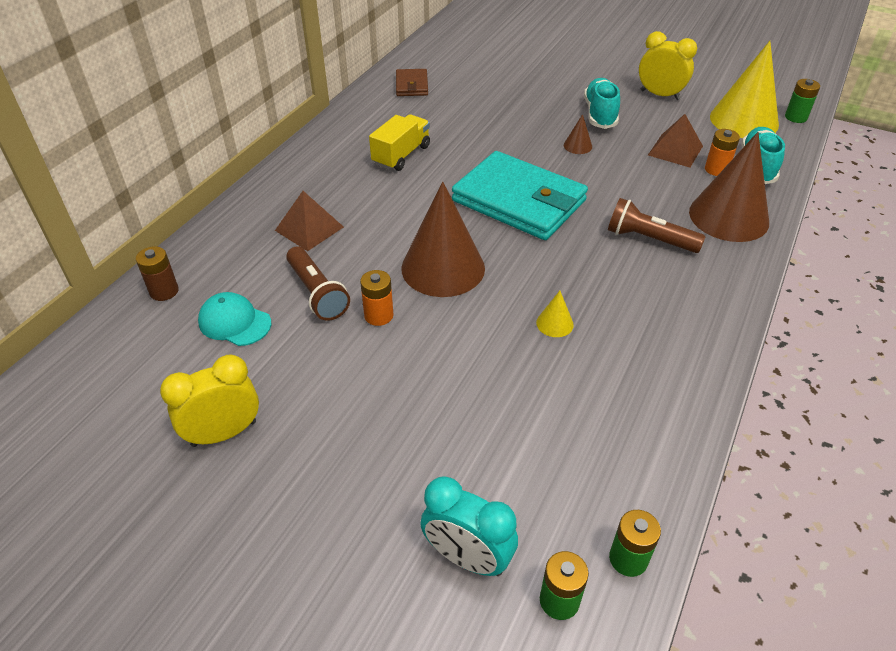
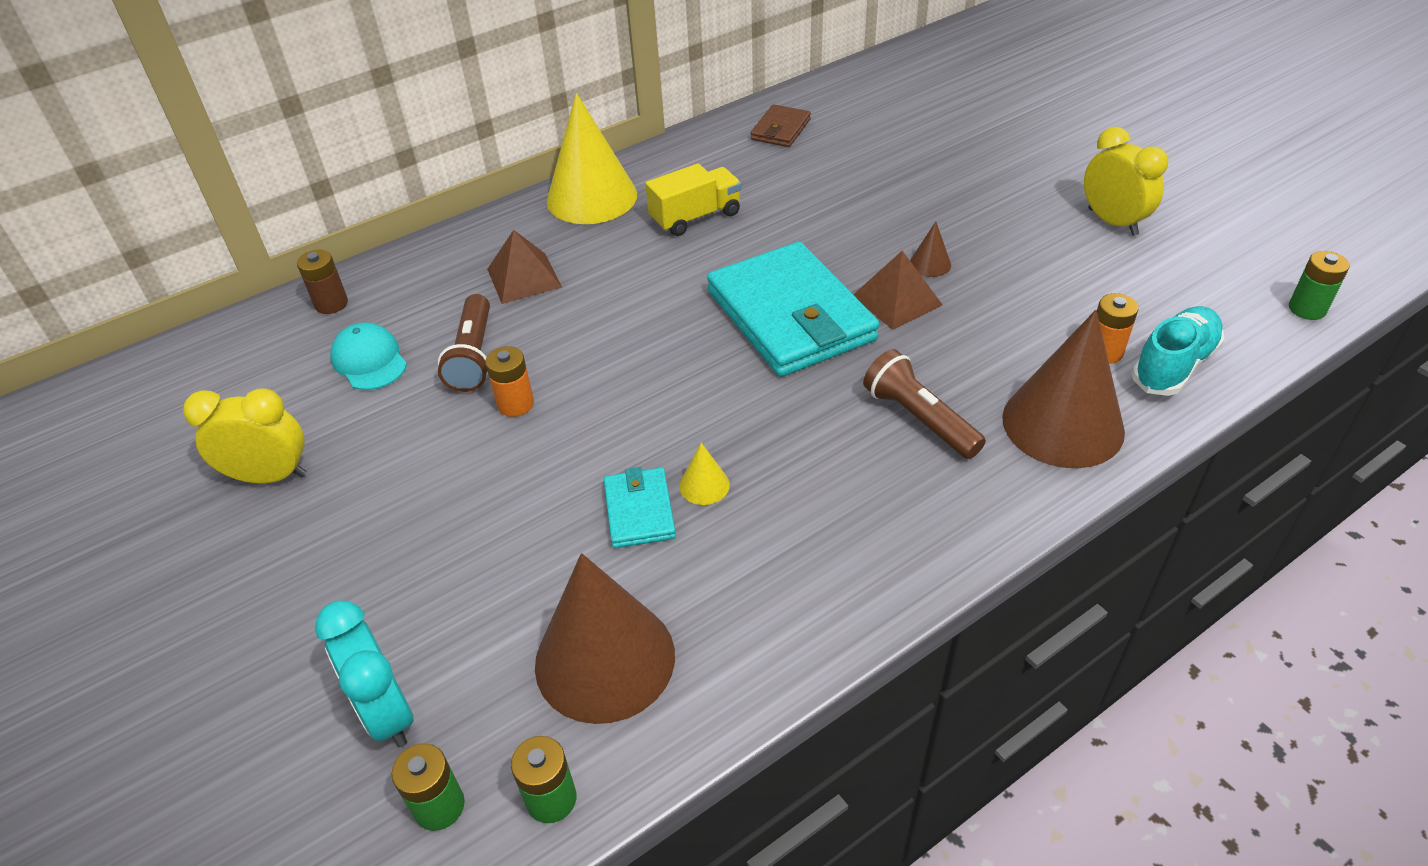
camera: 30 degrees right, 0 degrees up
(443, 268) = (630, 371): brown cone -> brown cone (605, 659)
(526, 354) = (639, 511): none -> turquoise wallet
(600, 114) = (999, 228): turquoise shoe -> none
(675, 150) = (1065, 307): brown pyramid -> brown pyramid (896, 300)
(744, 120) = (1213, 292): yellow cone -> yellow cone (591, 197)

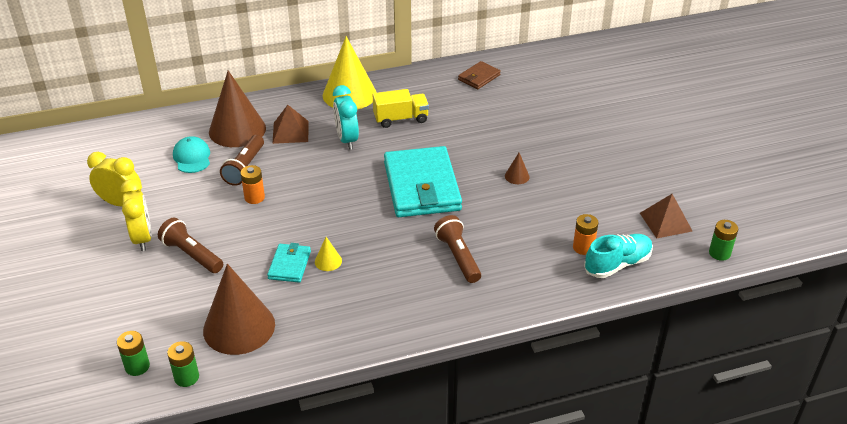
camera: 15 degrees right, 5 degrees down
(331, 304) = (185, 123): brown battery -> none
(387, 712) = (131, 323): turquoise clock -> turquoise clock (347, 140)
(448, 540) = (192, 255): none -> brown flashlight
(896, 300) = (485, 192): brown pyramid -> brown pyramid (665, 222)
(1062, 424) = (534, 279): brown cone -> brown cone (237, 130)
(1112, 222) = (640, 177): yellow clock -> yellow clock (142, 238)

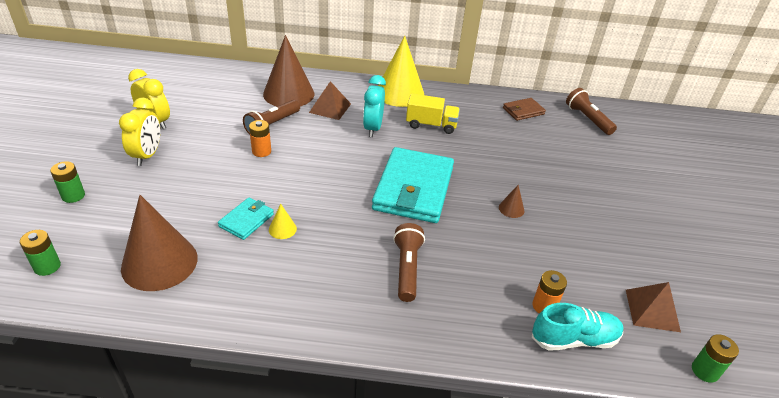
camera: 20 degrees right, 0 degrees up
(186, 377) = (77, 294): green battery -> green battery (73, 196)
(192, 157) = (237, 104): turquoise cap -> none
(192, 255) = (173, 182): brown flashlight -> brown flashlight (587, 119)

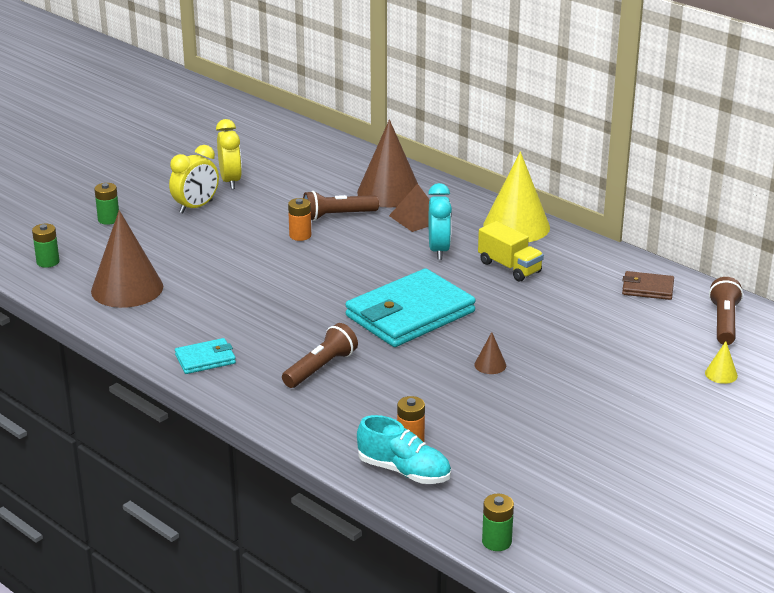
camera: 40 degrees right, 10 degrees down
(246, 220) = (225, 284): turquoise wallet -> turquoise wallet (205, 359)
(282, 229) = (248, 301): yellow cone -> yellow cone (721, 374)
(373, 128) = (439, 250): turquoise clock -> turquoise clock turned 135 degrees clockwise
(652, 310) = (515, 487): brown pyramid -> none

